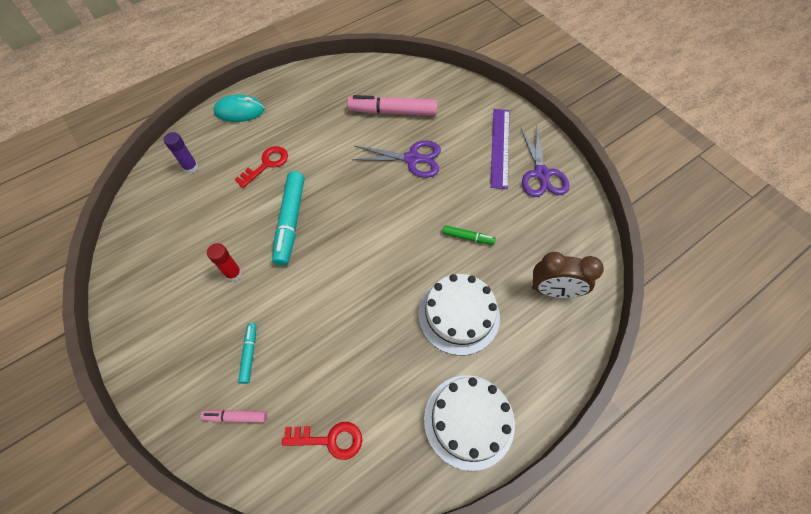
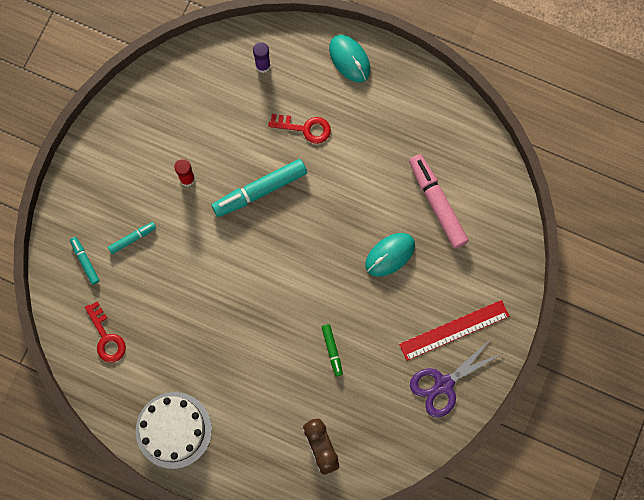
camera: 60 degrees right, 15 degrees up
(236, 416) = (85, 261): pink marker -> turquoise marker
(412, 159) = (390, 255): purple scissors -> turquoise mouse
(458, 315) = (253, 380): white cake -> none
(500, 147) = (454, 330): purple ruler -> red ruler

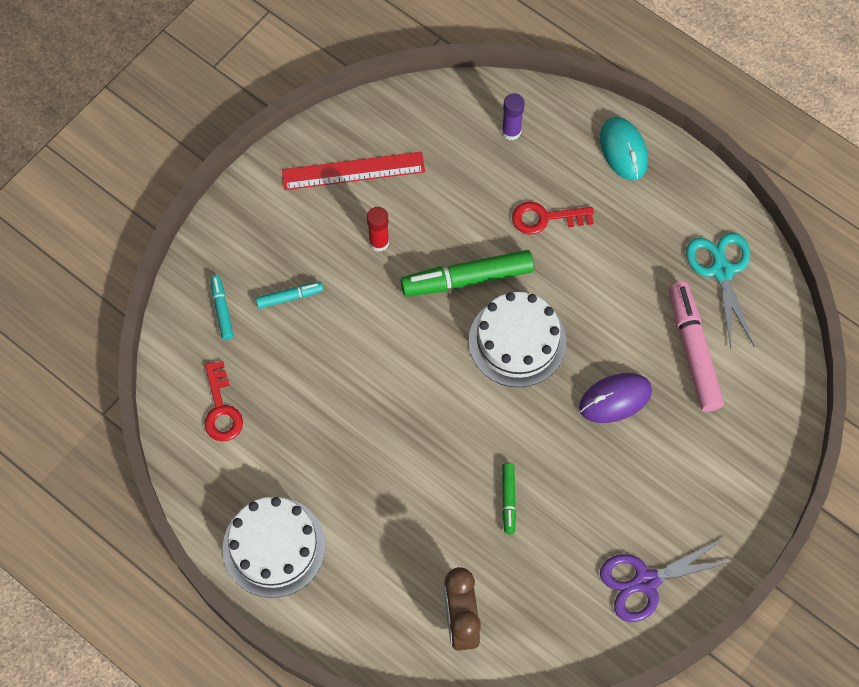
camera: 15 degrees right, 10 degrees down
(260, 190) = (467, 278): turquoise marker -> green marker
(305, 128) = (545, 218): red key -> red key turned 150 degrees clockwise
(308, 229) = (517, 341): none -> white cake
(390, 255) = (615, 399): turquoise mouse -> purple mouse
(443, 136) = (721, 271): none -> turquoise scissors
(454, 330) = (677, 515): red ruler -> red ruler (353, 171)

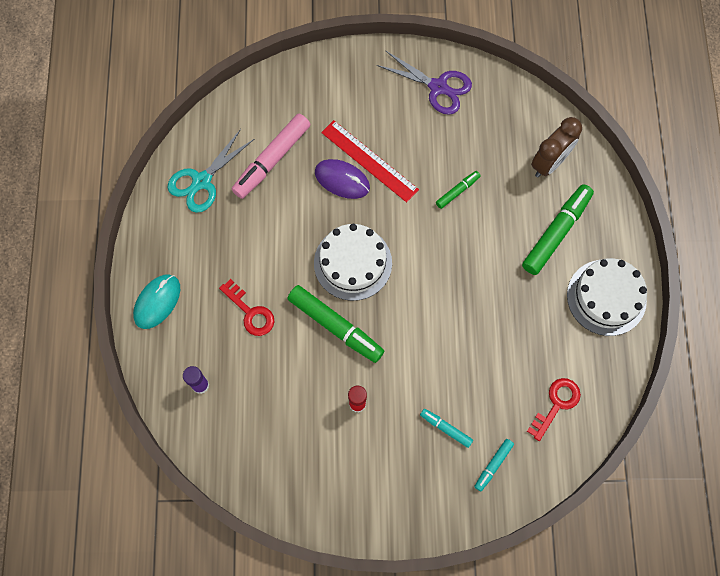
camera: 130 degrees left, 5 degrees up
(353, 171) = (318, 467): red ruler -> red ruler (369, 161)
(380, 559) = (556, 232): none -> green marker

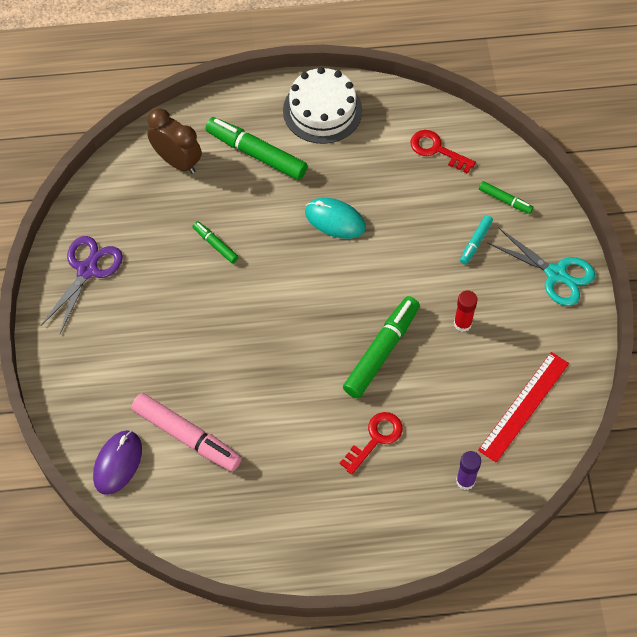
camera: 95 degrees left, 10 degrees down
(157, 302) = (375, 541): turquoise mouse -> turquoise mouse (335, 220)
(202, 181) = (218, 512): turquoise scissors -> turquoise scissors (556, 274)
(342, 180) = (208, 359): purple mouse -> purple mouse (118, 463)
(353, 263) = (307, 340): white cake -> none
(369, 161) = (183, 333): red ruler -> red ruler (523, 406)
(493, 465) = (505, 200): turquoise marker -> green marker

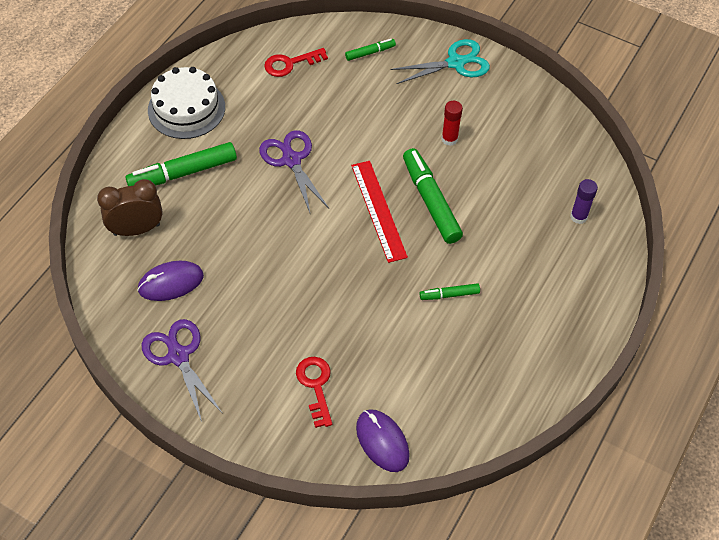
camera: 55 degrees left, 5 degrees down
(147, 219) = (171, 283): none -> purple mouse
(187, 437) = (398, 376): pink marker -> none
(215, 244) = (240, 250): green marker -> green marker (449, 295)
(335, 220) = (291, 160): turquoise mouse -> purple scissors
(375, 439) = (501, 250): red key -> red key (315, 386)
(475, 242) = (389, 90): turquoise marker -> none
(523, 406) = (545, 146): red ruler -> red ruler (378, 210)

